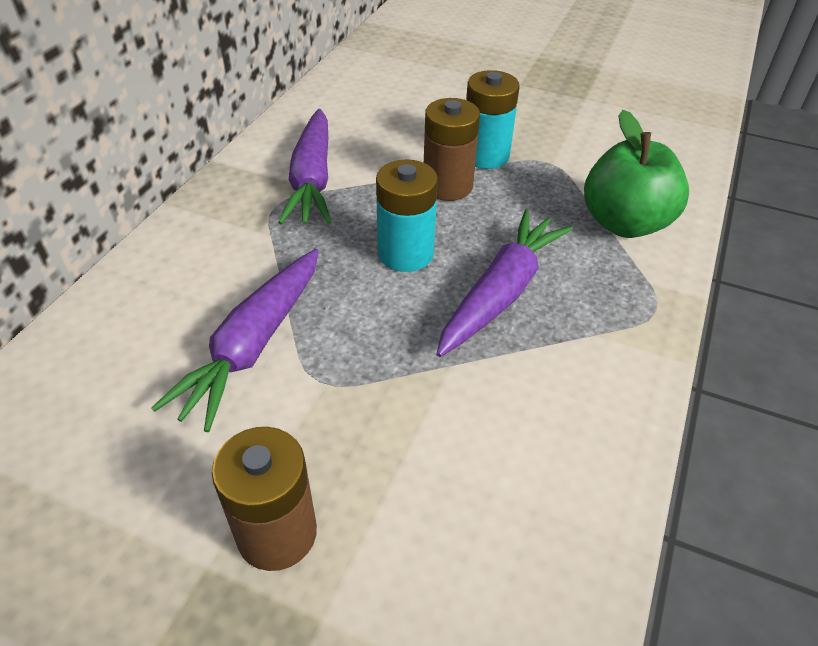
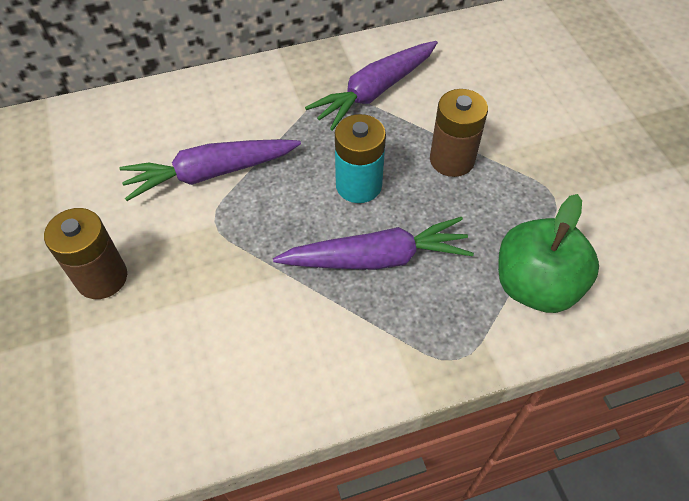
camera: 50 degrees right, 10 degrees up
(485, 156) = (513, 157): turquoise battery -> none

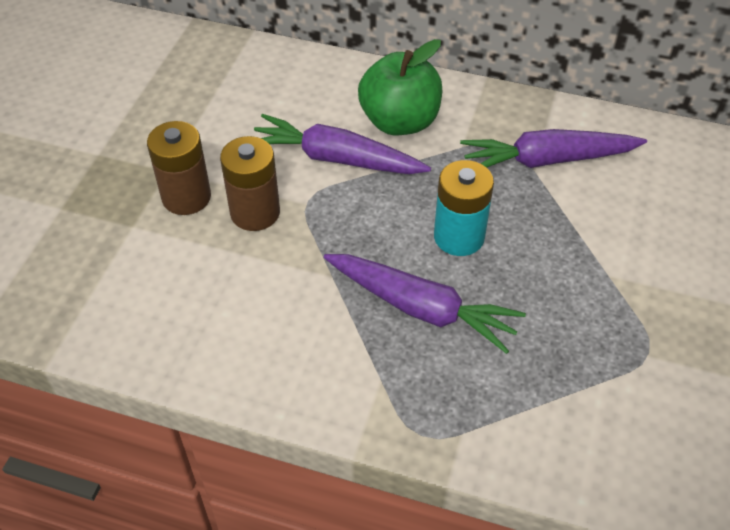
camera: 35 degrees right, 5 degrees down
(452, 160) = (570, 261): brown battery -> brown battery (255, 212)
(535, 285) = (553, 419): green apple -> green apple (399, 122)

